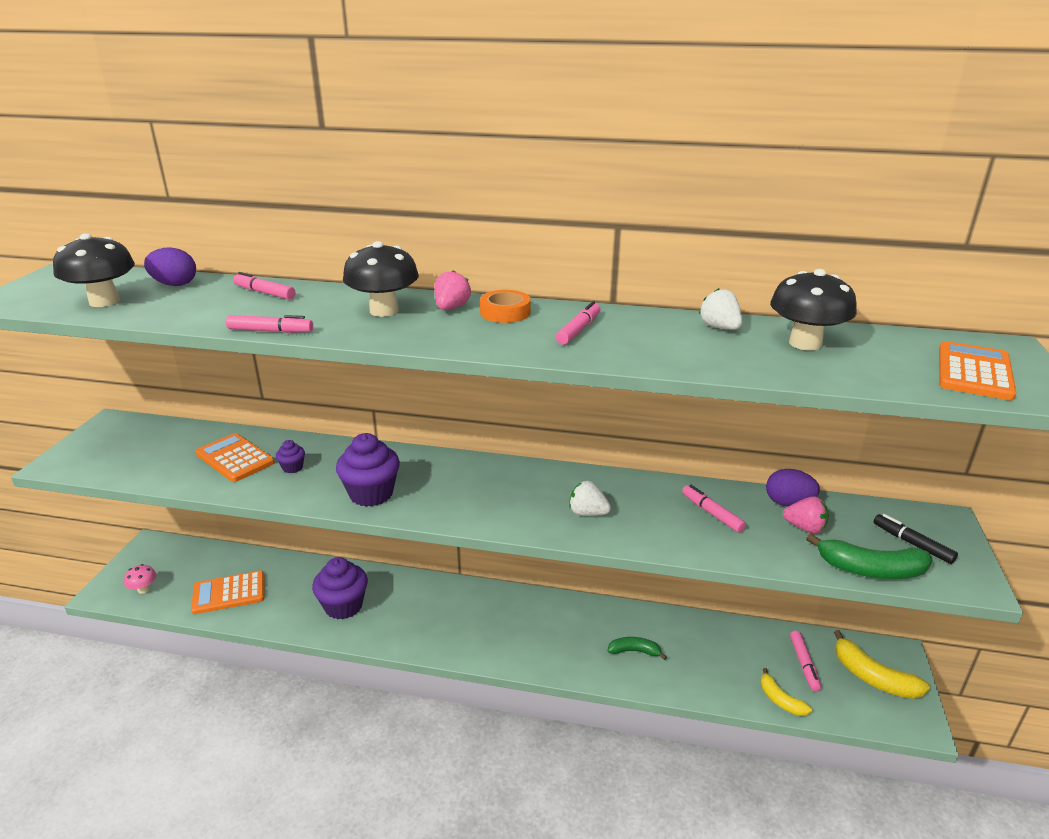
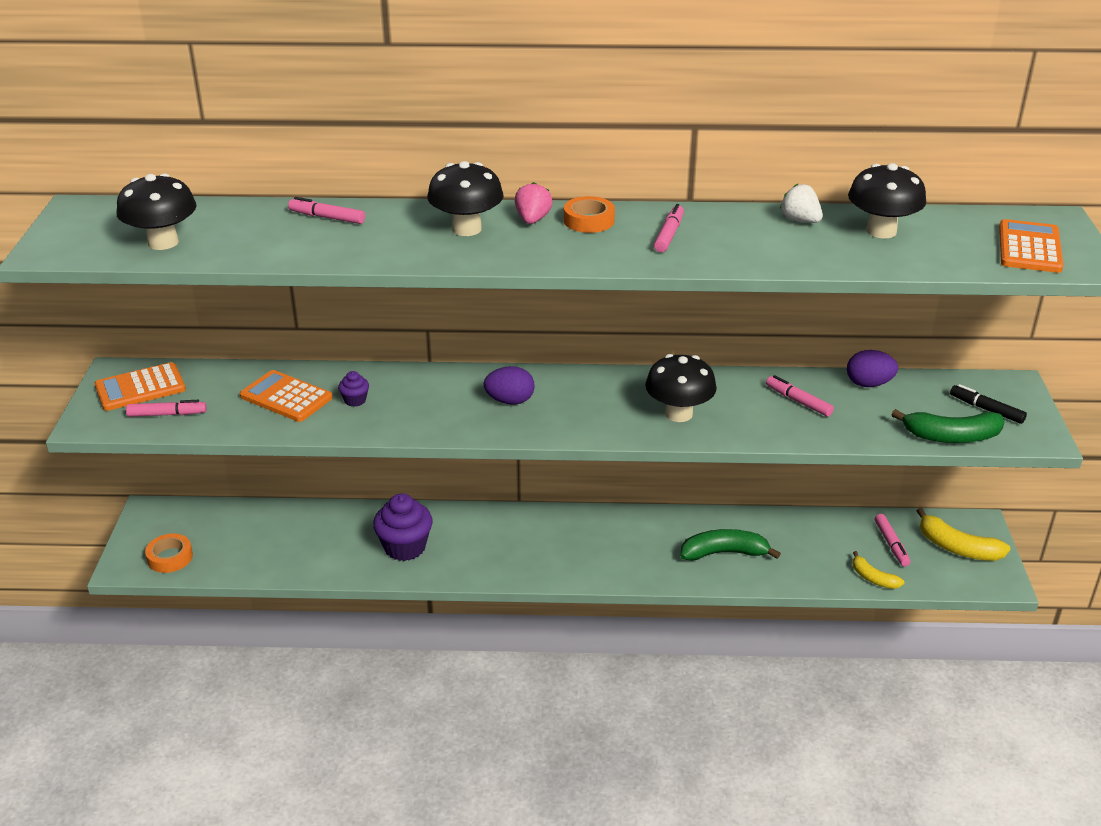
camera: 10 degrees left, 5 degrees up
(144, 589) = (170, 557): pink mushroom -> orange tape
(174, 284) = (221, 215): purple egg -> purple egg (510, 401)
(229, 593) = (270, 549): orange calculator -> orange calculator (140, 388)
(271, 331) = (368, 262): pink marker -> pink marker (167, 414)
(371, 494) = (453, 418): purple cupcake -> none
(587, 513) = (678, 414): white strawberry -> black mushroom
(634, 651) = (724, 553): green banana -> green banana, size x1.65
(805, 528) = (887, 405): pink strawberry -> none

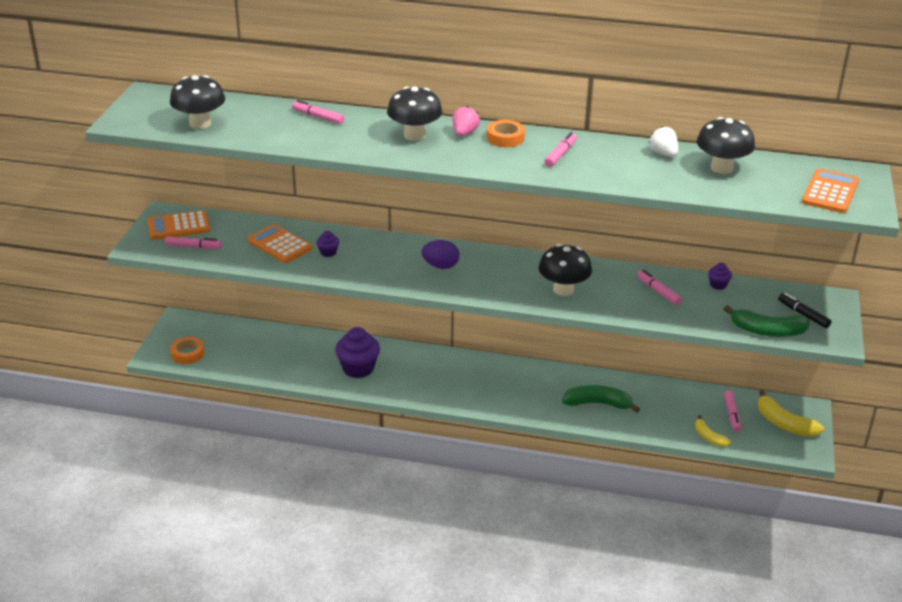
camera: 10 degrees right, 0 degrees up
(868, 384) = (718, 285): purple egg -> purple cupcake

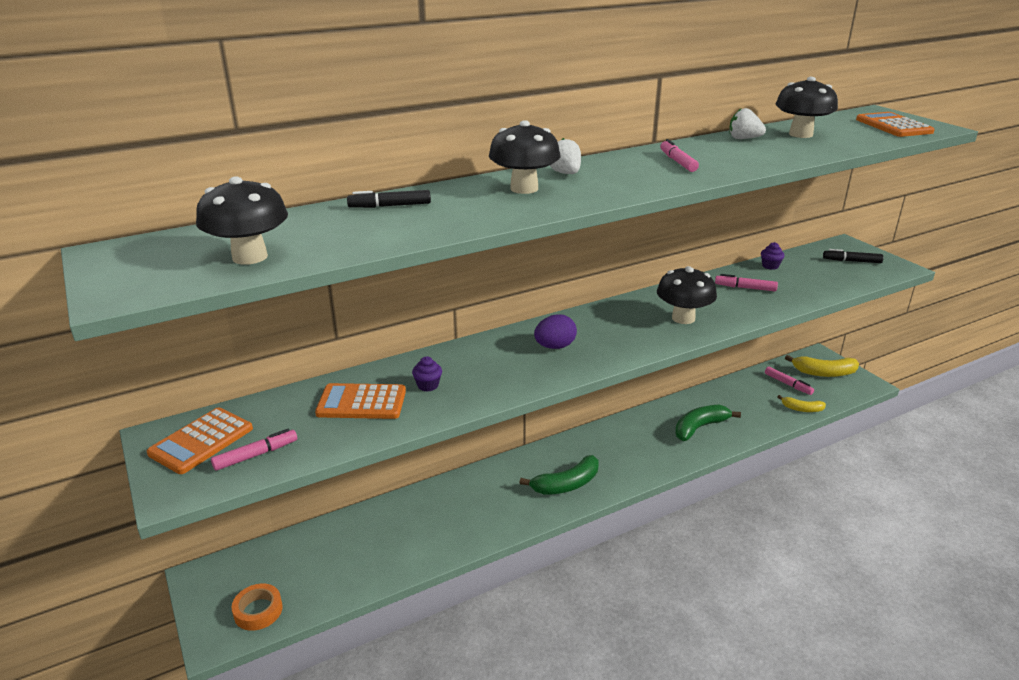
camera: 40 degrees left, 5 degrees down
(318, 117) = (390, 206): pink marker -> black marker
(358, 368) = (470, 514): purple cupcake -> none
(464, 133) = (565, 173): pink strawberry -> white strawberry
(505, 138) = (607, 166): orange tape -> none
(767, 331) = (856, 281): green banana -> green banana (566, 484)

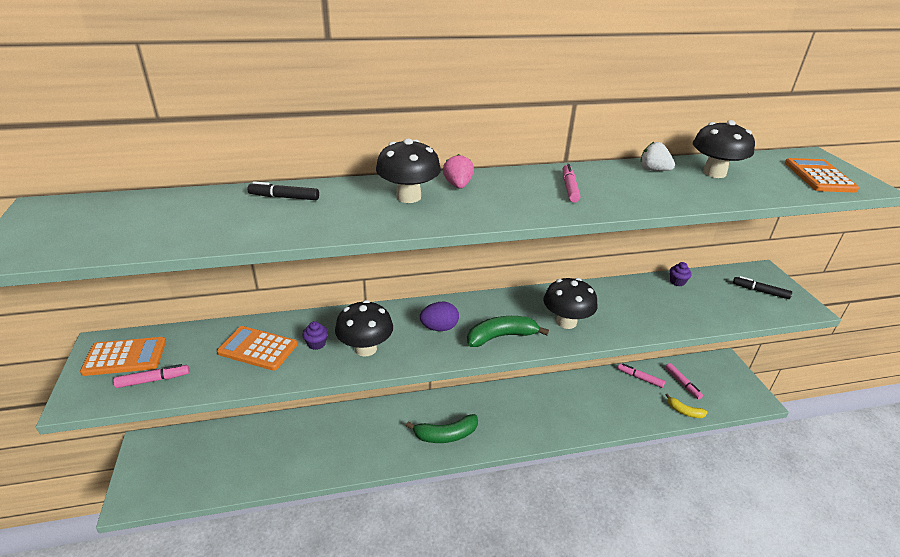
camera: 15 degrees right, 5 degrees up
(201, 441) = (125, 357): orange calculator -> orange calculator turned 150 degrees counterclockwise
(250, 257) = (132, 233): black mushroom -> black mushroom (365, 348)
(258, 611) = (168, 485): orange tape -> none
(565, 173) = (458, 185): white strawberry -> pink strawberry
(699, 428) = (582, 408): green banana -> green banana (501, 337)
(745, 288) = (640, 301): pink marker -> pink marker (640, 378)
(824, 373) = (722, 379): yellow banana -> none

